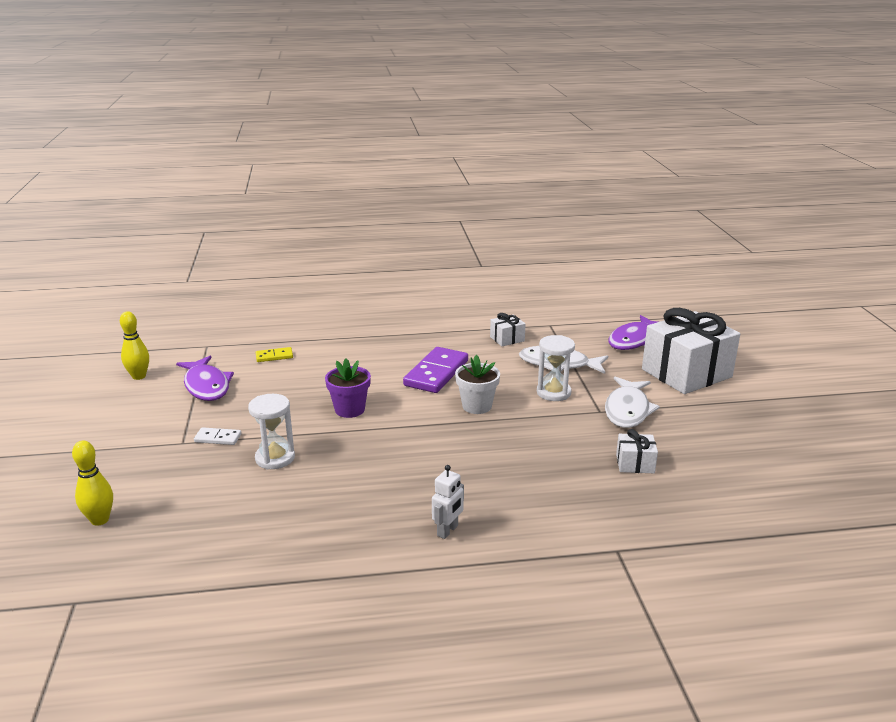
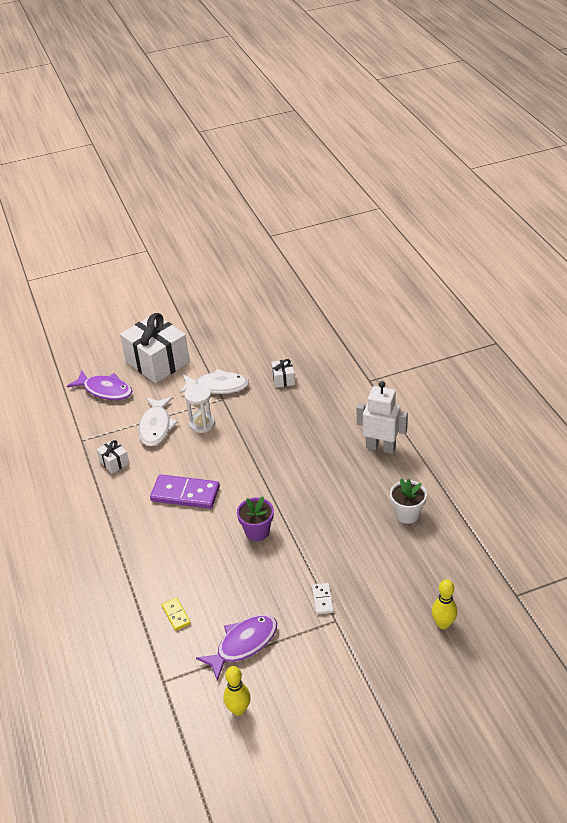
camera: 100 degrees left, 15 degrees up
(275, 458) = (337, 554): white hourglass -> none
(448, 531) = (381, 447): white robot -> white robot, size x1.81
(477, 406) = (232, 461): white flower pot -> white flower pot (407, 514)

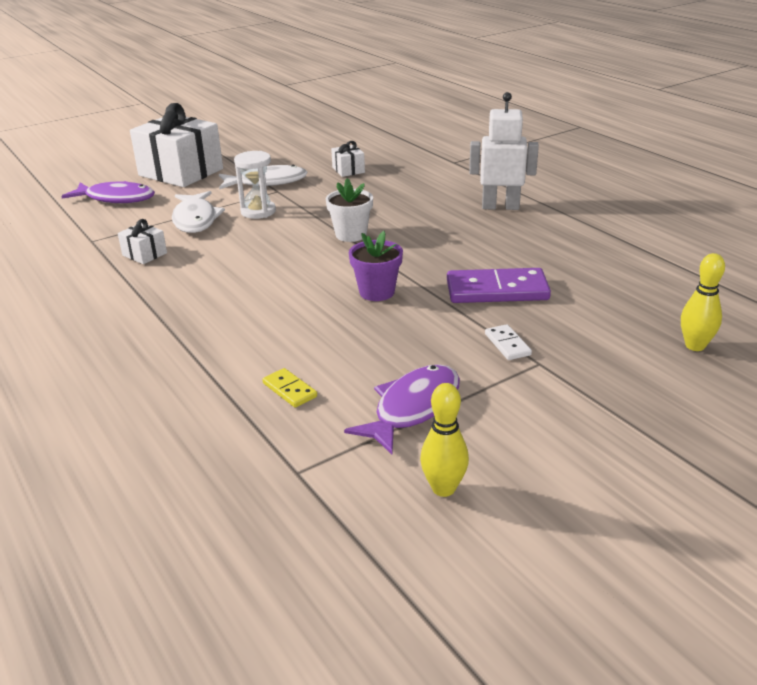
camera: 15 degrees left, 10 degrees down
(185, 494) = (258, 270): purple domino -> purple domino (497, 290)
(407, 514) = (571, 254): white flower pot -> white flower pot (351, 235)

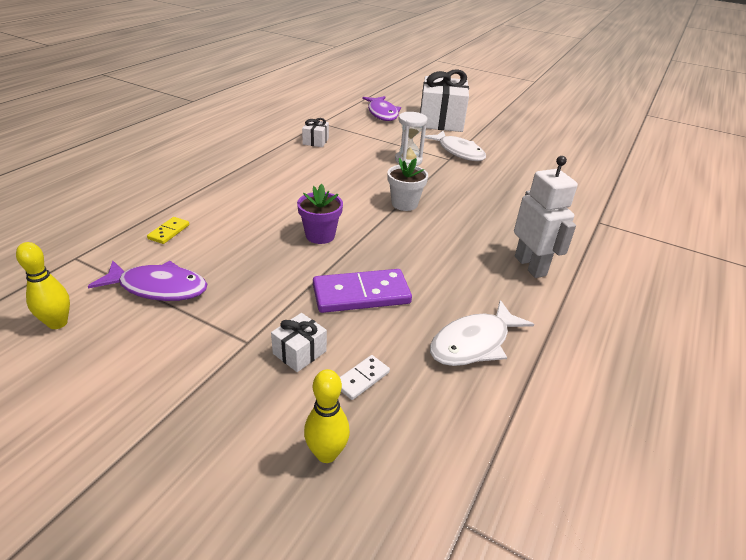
camera: 60 degrees right, 5 degrees up
(195, 219) = (376, 143): white fish -> white fish (474, 343)
(348, 170) = (518, 177): white gift -> white gift (299, 352)
(497, 290) = (361, 294): purple domino -> purple domino turned 75 degrees counterclockwise
(507, 344) = (270, 317): white domino -> white domino (362, 379)

